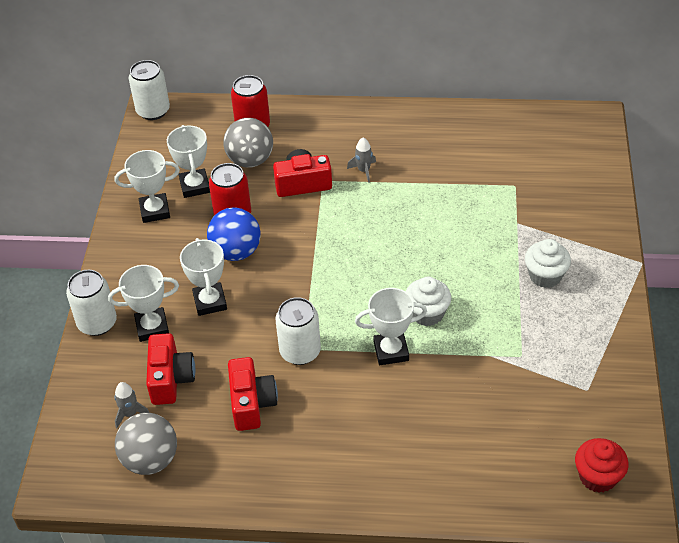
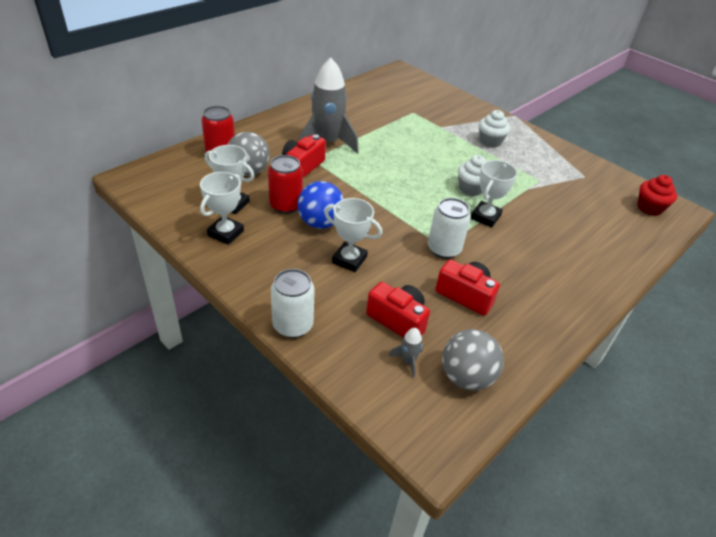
camera: 55 degrees left, 5 degrees down
(152, 327) = (336, 300): white trophy -> none
(153, 111) = (129, 178): white can -> none
(363, 171) = (327, 143): grey rocket -> grey rocket, size x2.49

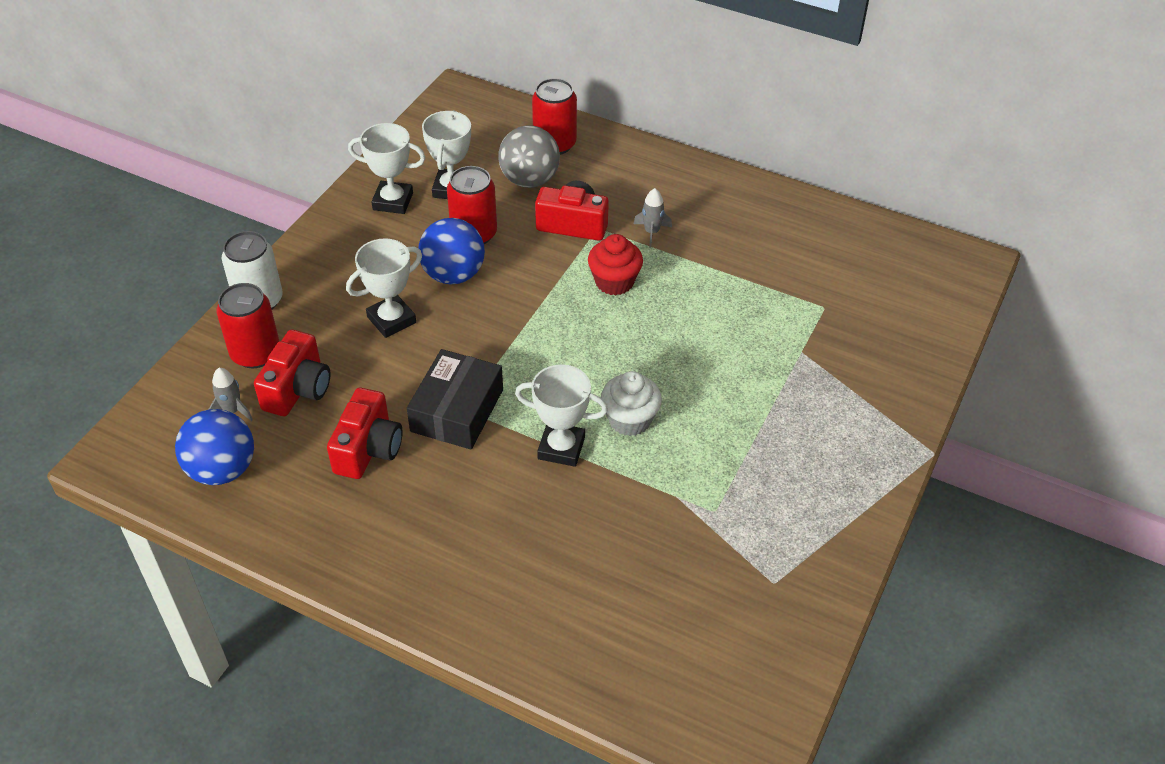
camera: 75 degrees right, 5 degrees up
(327, 143) = (651, 232): grey rocket -> grey rocket, size x0.40
(349, 260) = (391, 320): white trophy -> white trophy turned 45 degrees clockwise
(351, 337) = (255, 353): none -> red can
(444, 249) = (457, 410): white can -> black box
(466, 377) = (222, 470): grey ball -> blue ball
(490, 141) = (800, 426): white cupcake -> none
(649, 208) = (725, 695): red cupcake -> red cupcake (614, 282)

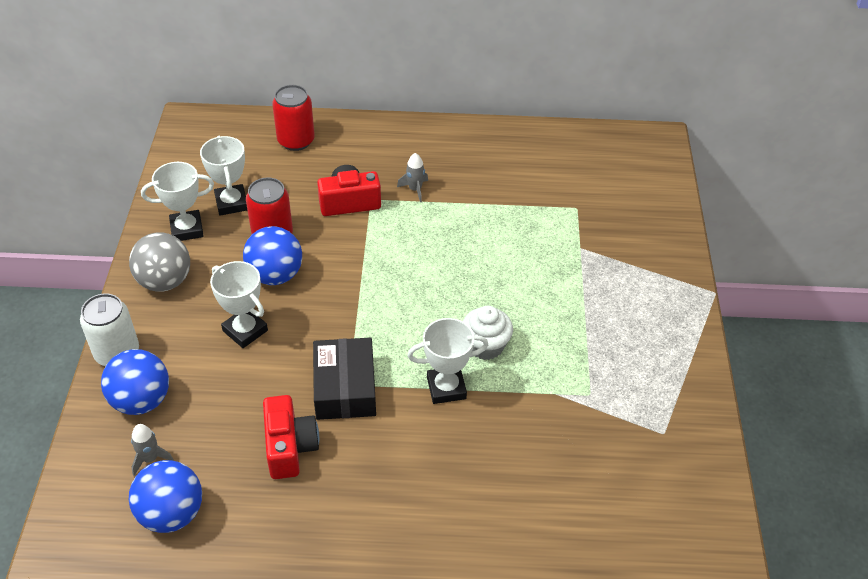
camera: 25 degrees left, 0 degrees up
(255, 353) = (141, 400): red can -> blue ball
(298, 389) = (198, 418): red camera -> none
(391, 320) = (245, 330): white trophy -> white trophy turned 75 degrees counterclockwise
(529, 180) = (293, 176): grey ball -> grey ball (165, 281)
(614, 282) = (409, 239): red cupcake -> none

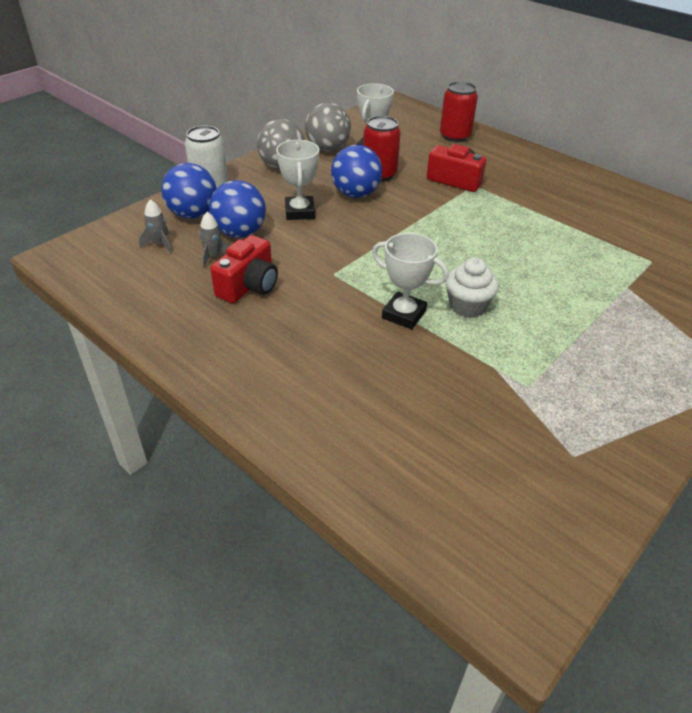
camera: 40 degrees right, 5 degrees down
(172, 513) = (133, 278): blue ball -> blue ball (240, 233)
(187, 229) = (327, 149): white trophy -> grey ball
(345, 387) = (328, 274): black box -> none
(415, 189) = (515, 194): grey rocket -> grey rocket (213, 257)

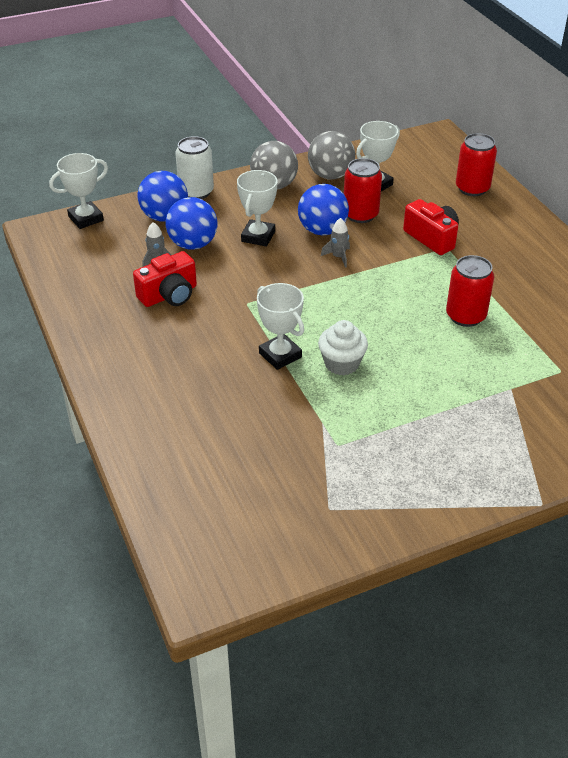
camera: 25 degrees right, 0 degrees up
(108, 233) = (86, 218): none -> white trophy
(159, 244) = (121, 239): grey rocket -> grey rocket (338, 257)
(537, 236) = (465, 316): none -> red can

